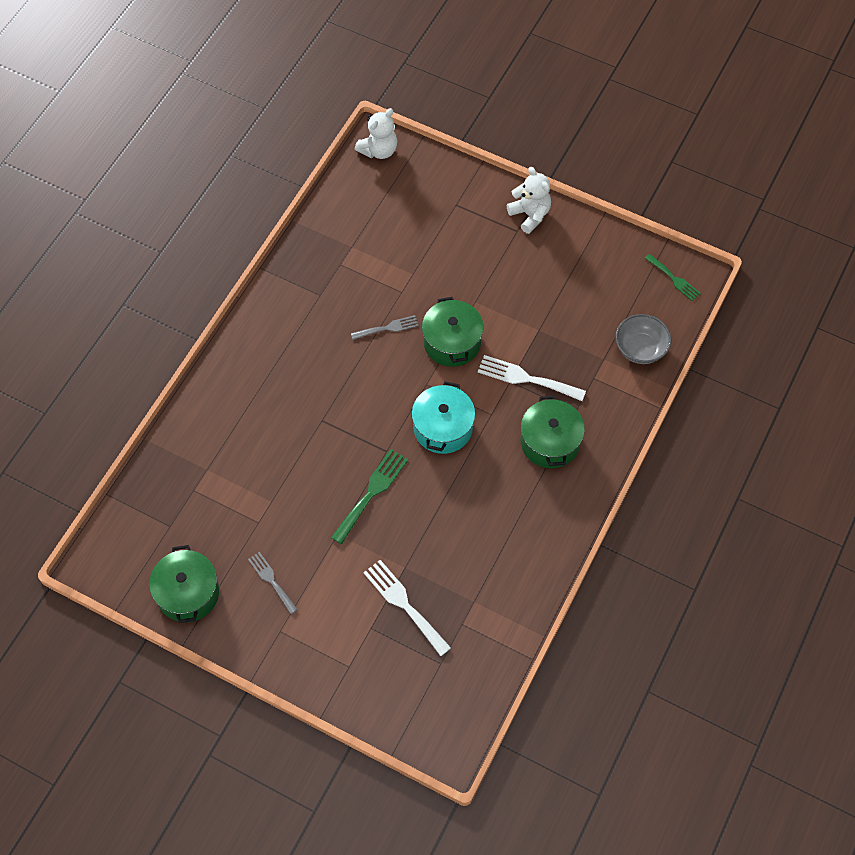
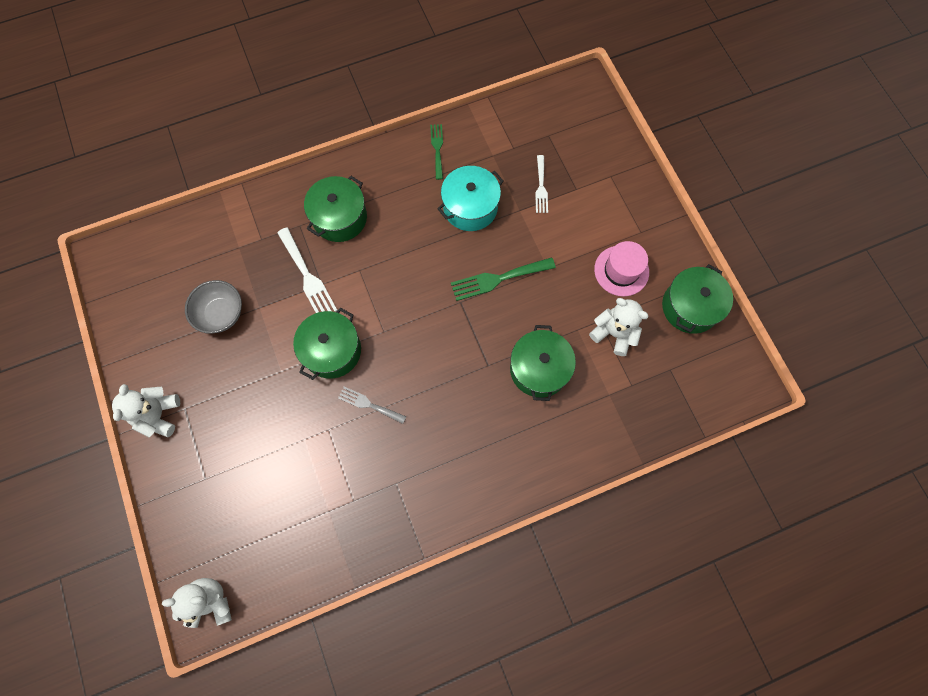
camera: 140 degrees left, 10 degrees up
(238, 521) = (614, 333): none -> white teddy bear
(271, 580) = (621, 271): grey fork -> pink hat
(279, 447) = (539, 369): none -> green pot
(404, 604) = (541, 187): white fork -> white fork, size x0.64
(443, 428) = (403, 287): turquoise pot -> turquoise pot (470, 207)
(640, 349) = (206, 234): grey bowl -> grey bowl (221, 314)
(674, 279) = (120, 267): green fork -> green fork (437, 148)

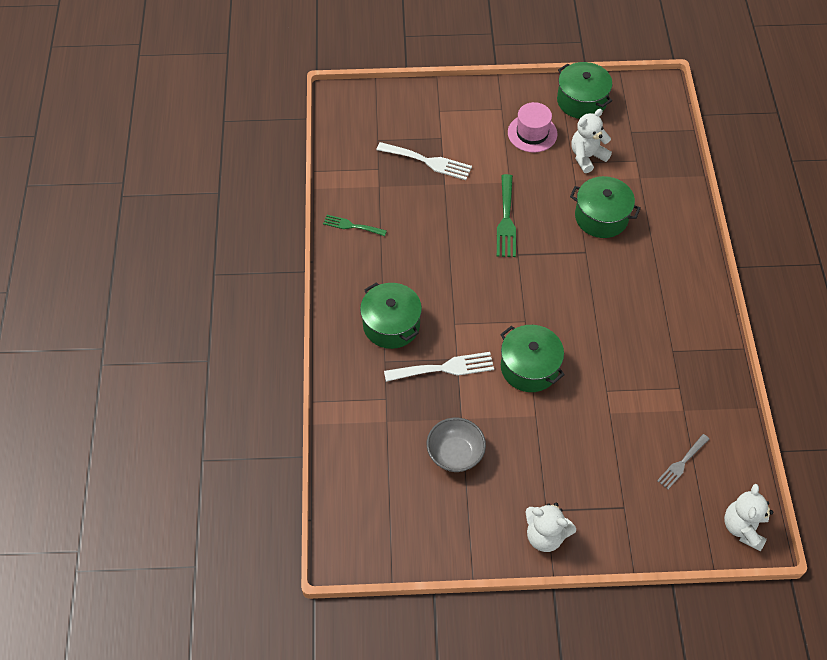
camera: 70 degrees left, 15 degrees down
(369, 404) = (593, 352): grey fork -> grey fork (681, 463)
(470, 207) = (425, 219): turquoise pot -> none
(541, 187) = (428, 162): white fork -> white fork, size x1.57

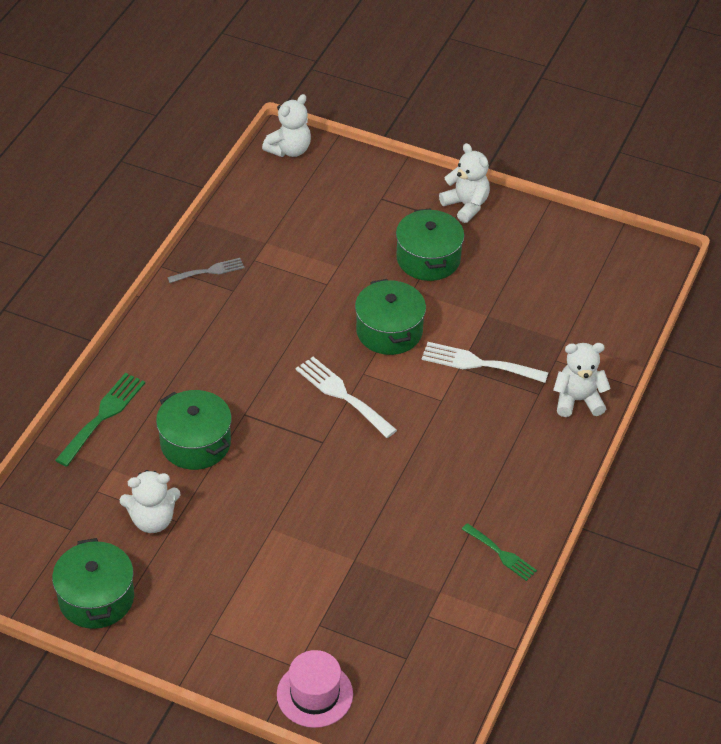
camera: 155 degrees left, 10 degrees down
(352, 368) = (578, 400): none -> white teddy bear
(391, 325) = (512, 425): green pot -> green pot (428, 259)
(428, 162) = (357, 598): white fork -> white fork (342, 395)
(455, 454) = (511, 290): grey bowl -> none
(506, 220) = (309, 484): green fork -> green fork (103, 416)
(532, 133) = (196, 580): pink hat -> pink hat (314, 694)
(681, 463) = (303, 207): grey fork -> grey fork (209, 271)

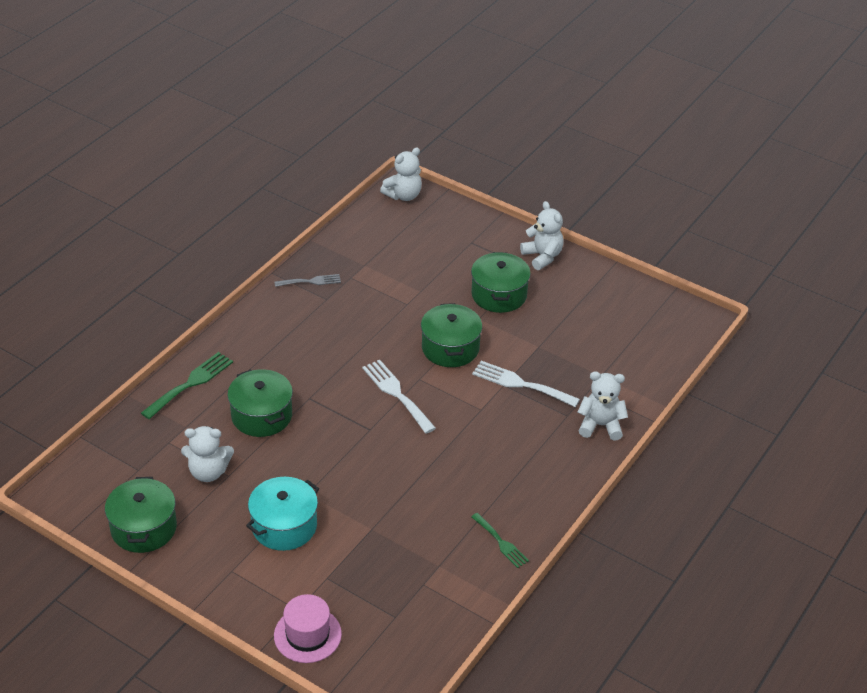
camera: 10 degrees right, 5 degrees down
(256, 571) = (284, 526): none -> turquoise pot

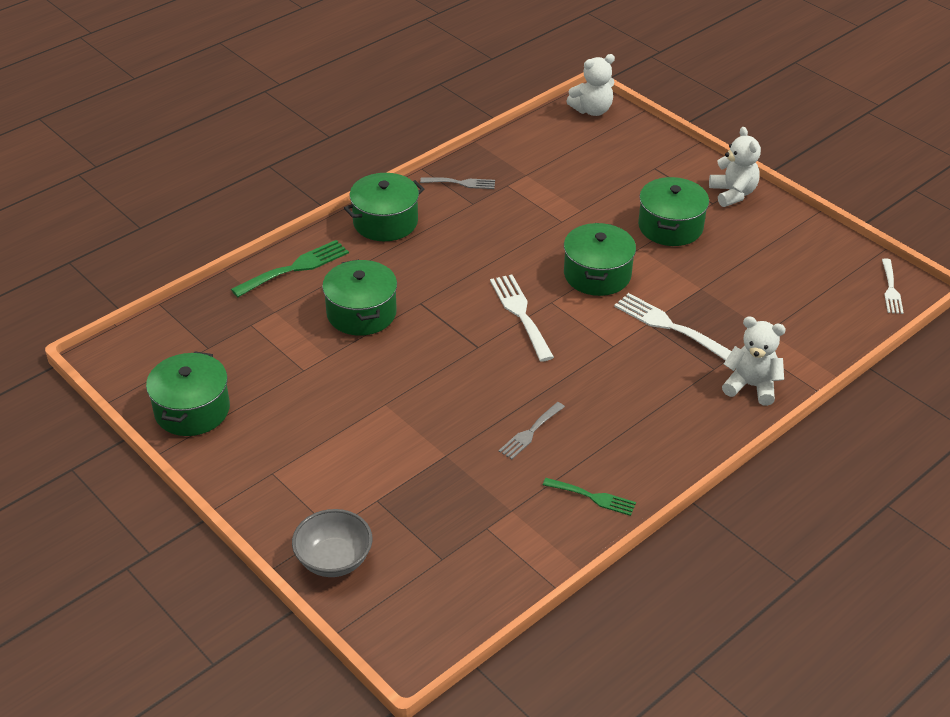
camera: 15 degrees right, 0 degrees up
(208, 472) = (283, 363): white teddy bear -> none
(256, 328) = (385, 222): none -> green pot
(284, 526) = (347, 435): turquoise pot -> none
(307, 635) = (334, 560): pink hat -> grey bowl
(435, 497) = (530, 433): none -> grey fork
(501, 542) = (593, 497): green fork -> green fork turned 45 degrees counterclockwise
(689, 323) = (891, 289): none -> white fork

